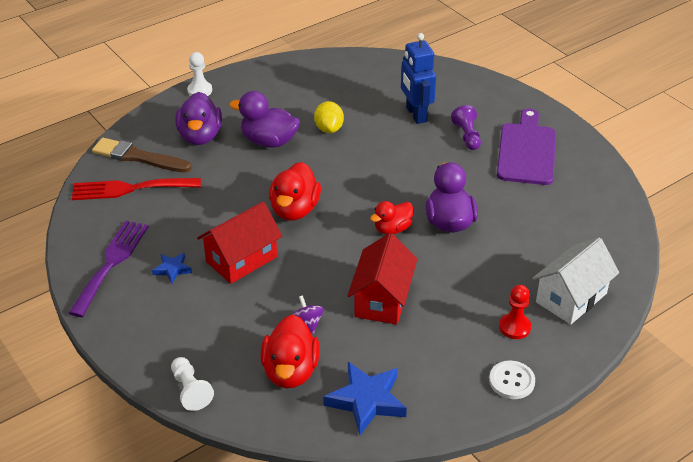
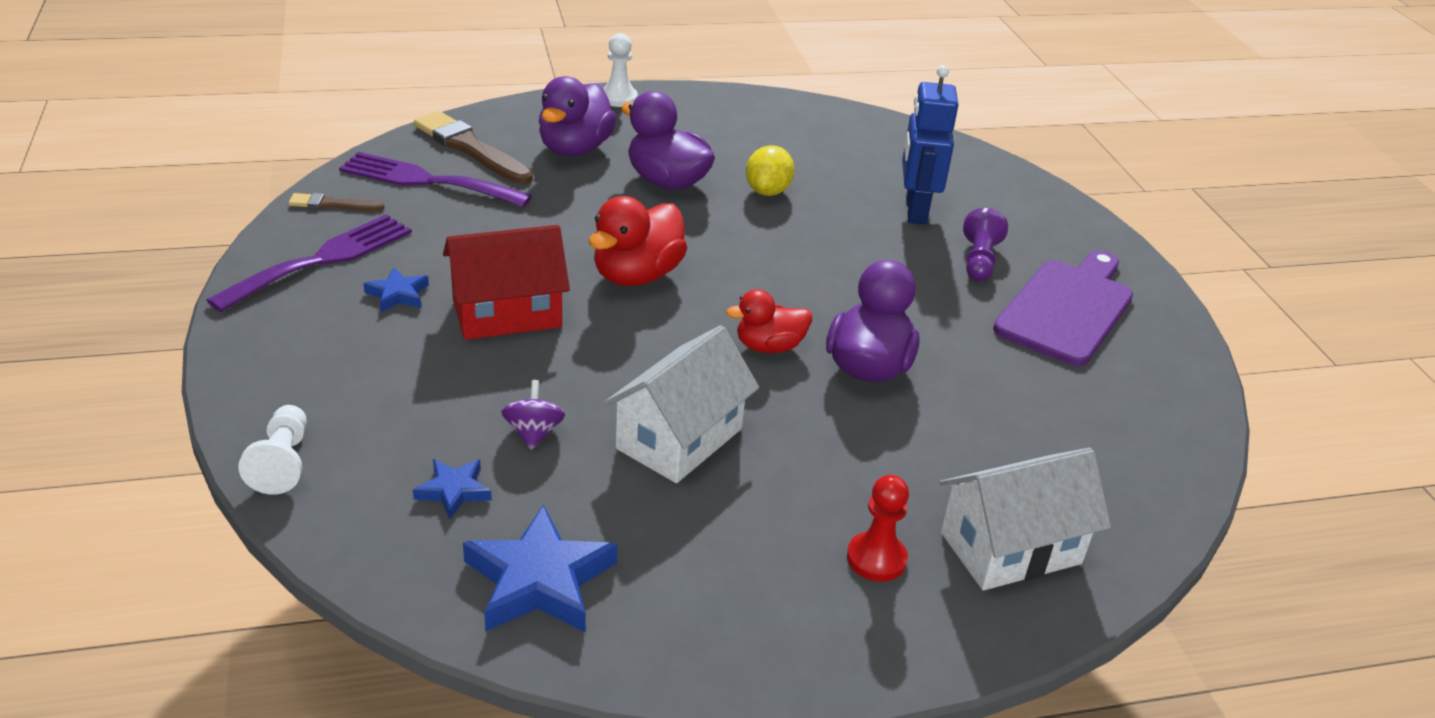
camera: 20 degrees right, 5 degrees down
(87, 224) = (332, 204): none -> brown brush
(130, 189) = (426, 181): red fork -> purple fork
(290, 371) = (453, 491): red duck -> blue star
(382, 299) = (679, 439): red house -> white house
(511, 381) = (813, 644): white button -> none

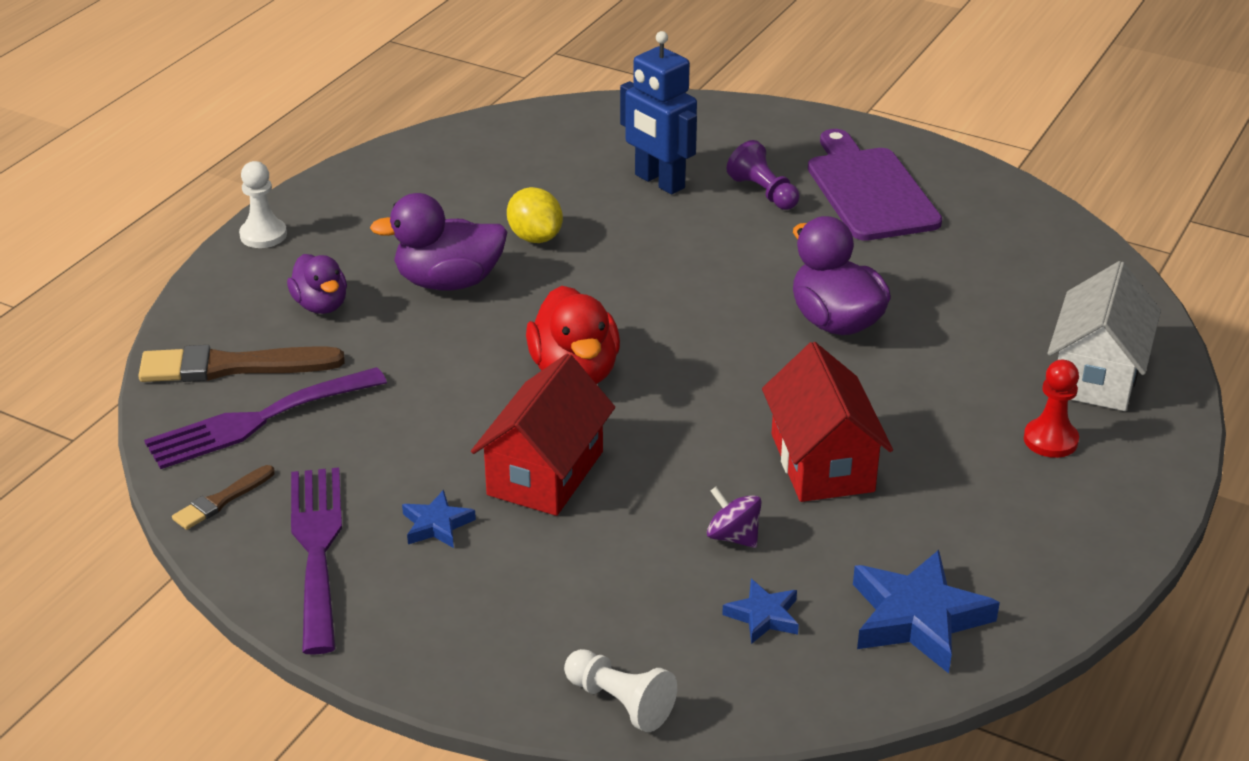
camera: 45 degrees left, 0 degrees up
(575, 149) = (321, 305): purple duck -> purple duck, size x0.65
(679, 439) = (822, 462): white house -> red house
(769, 347) = (755, 356): red duck -> none

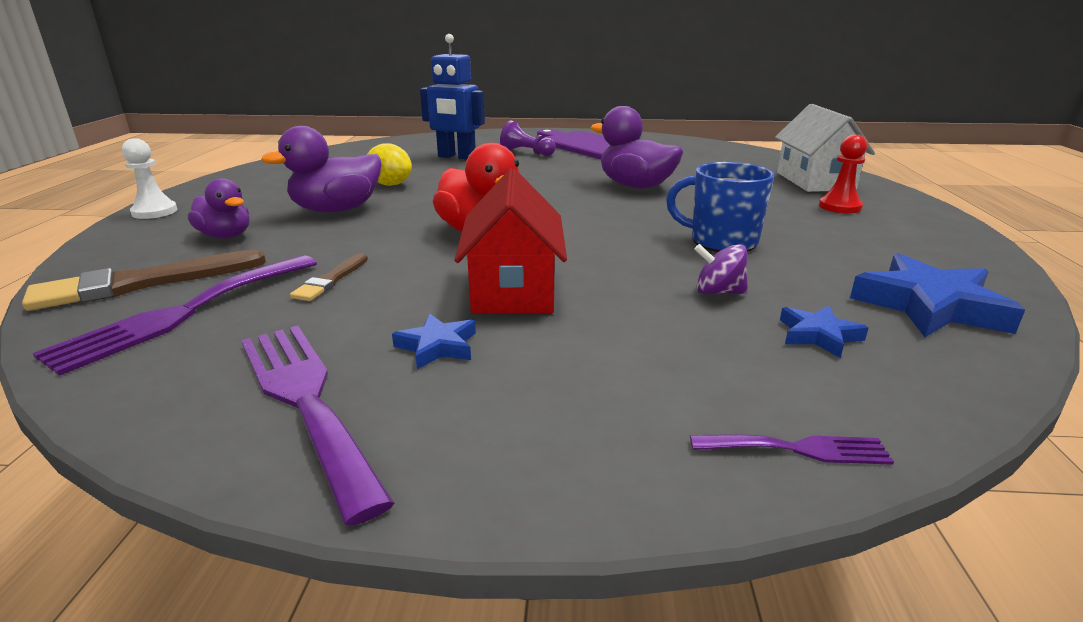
camera: 25 degrees left, 10 degrees down
(222, 500) = (155, 385): brown brush -> brown brush (331, 280)
(620, 702) = (798, 449): white pawn -> purple fork
(822, 462) = (721, 241): red house -> blue mug

